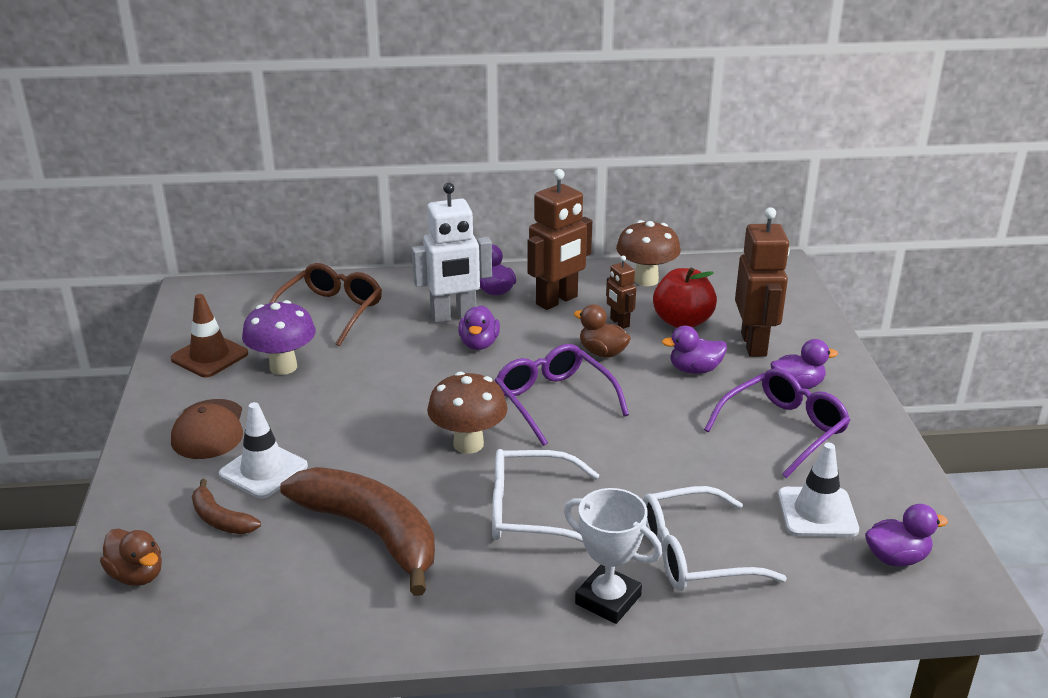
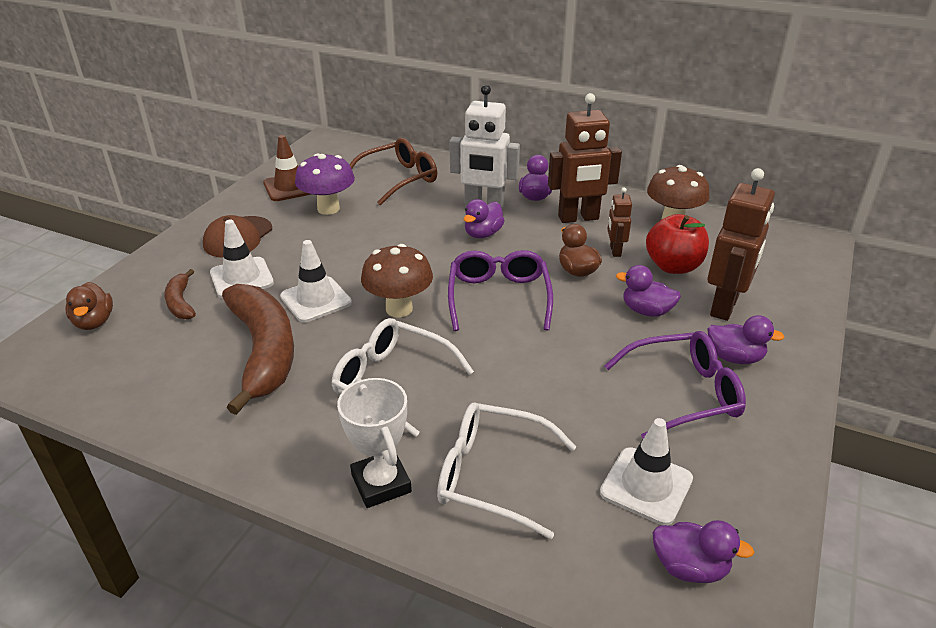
camera: 30 degrees right, 5 degrees up
(372, 464) = (316, 300): none -> white traffic cone

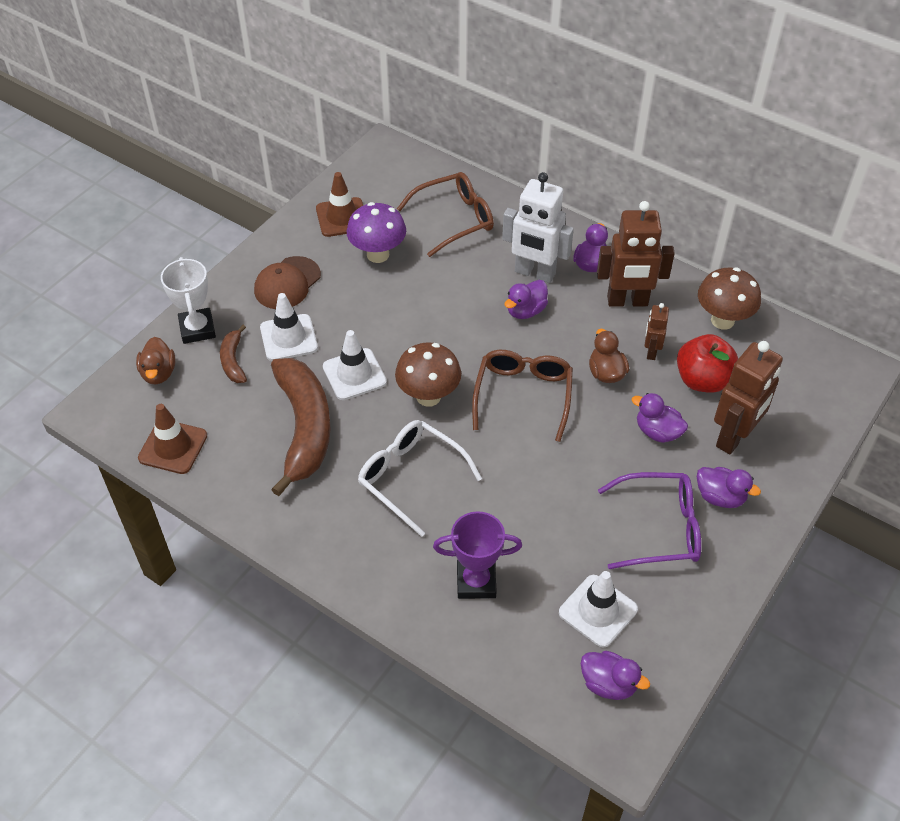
camera: 10 degrees right, 15 degrees up
(107, 387) = (173, 447): none -> brown traffic cone
(381, 483) = (387, 575): white trophy -> white trophy (197, 329)
(491, 475) = (476, 582): white glasses -> purple trophy
(498, 297) = (523, 395): purple glasses -> brown glasses

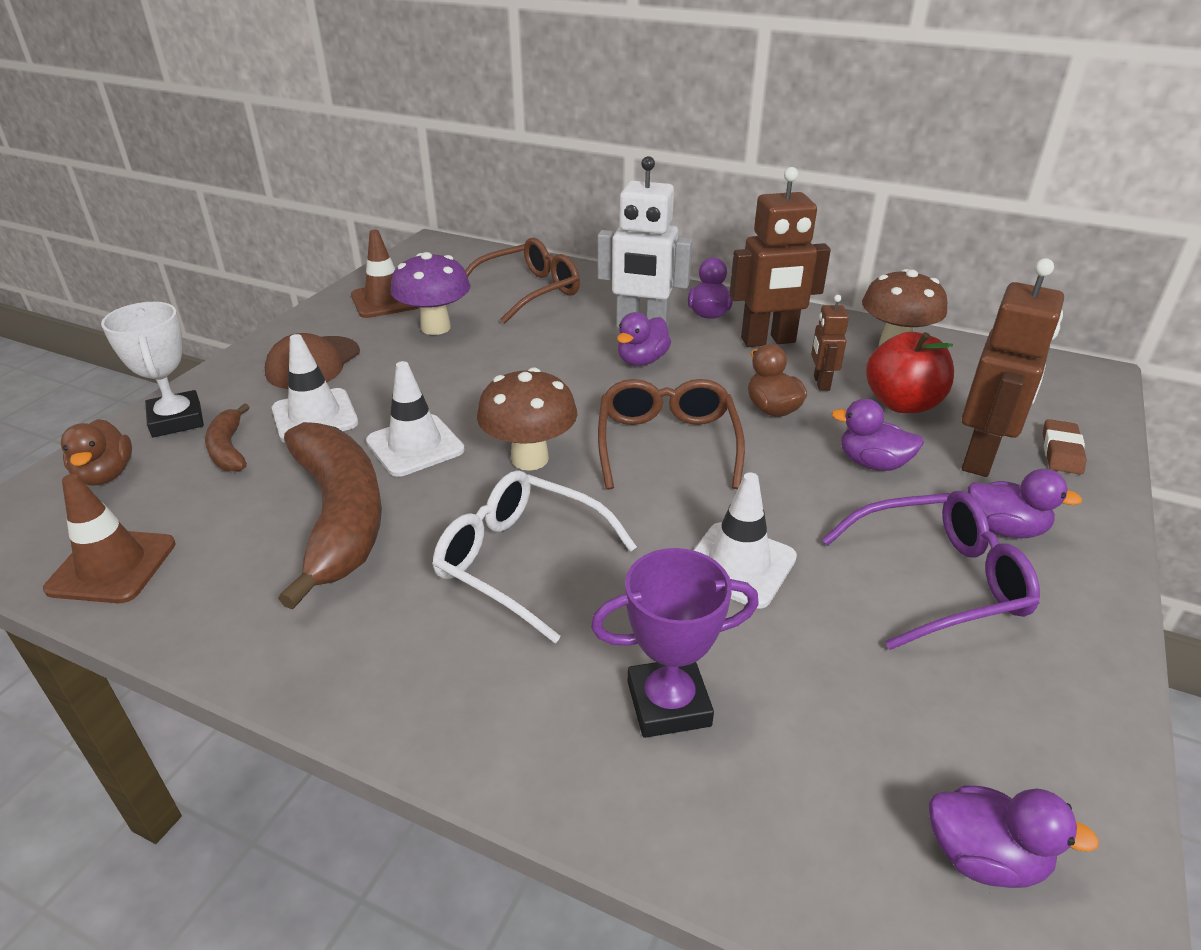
camera: 10 degrees left, 15 degrees down
(598, 611) = (901, 721): white traffic cone -> white traffic cone (738, 565)
(794, 439) = (1061, 451): none -> brown eraser

